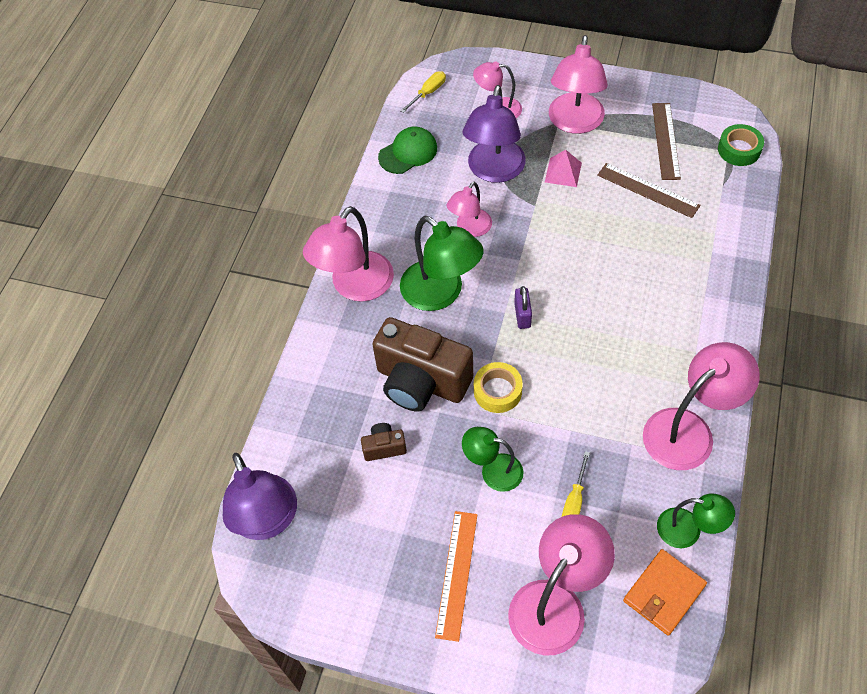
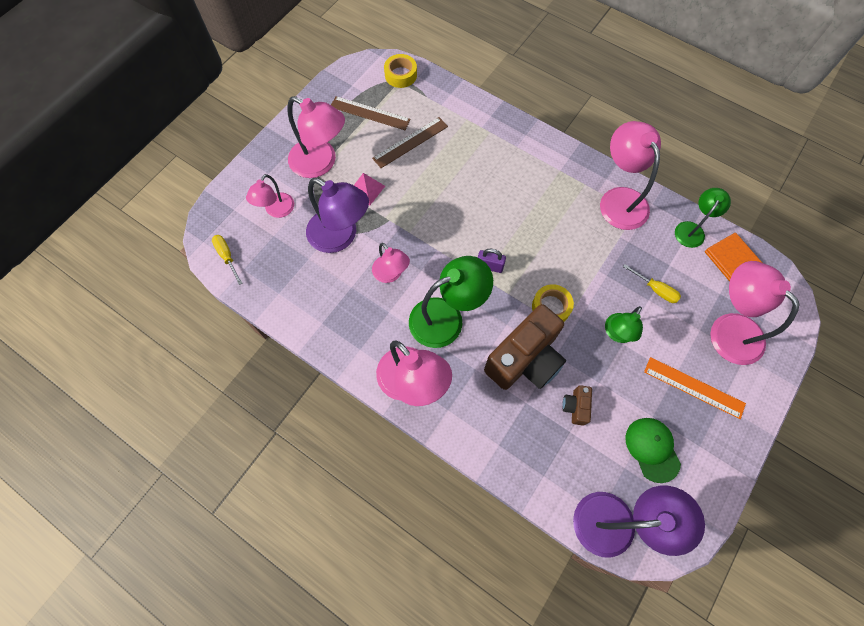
camera: 75 degrees left, 10 degrees up
(408, 152) = (287, 295): green cap -> green cap (652, 449)
(739, 150) = (400, 75): green tape -> yellow tape

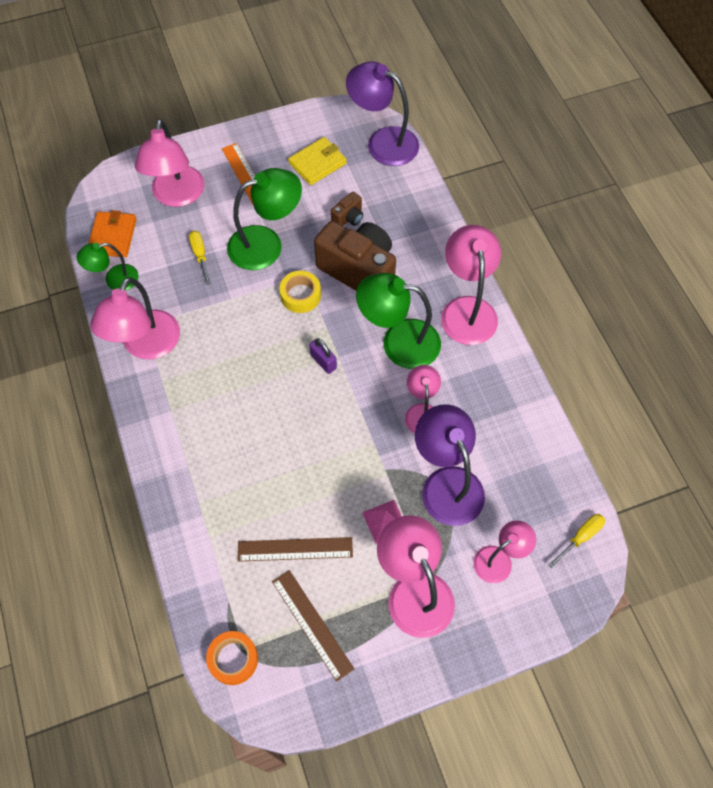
camera: 145 degrees left, 5 degrees down
(227, 256) = (581, 537): yellow screwdriver -> yellow screwdriver turned 135 degrees counterclockwise
(400, 75) = (233, 659): yellow tape -> orange tape
(524, 359) = (359, 271): brown camera -> brown camera turned 45 degrees clockwise
(617, 334) = (266, 244): green lamp -> green lamp, size x1.69
(652, 449) = (317, 163): green cap -> yellow wallet

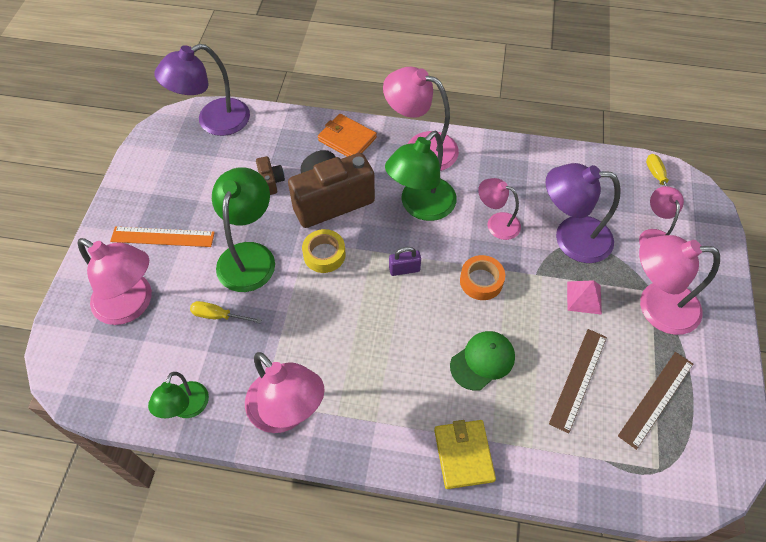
camera: 60 degrees left, 5 degrees down
(113, 236) = (131, 386): orange wallet -> orange wallet (347, 139)
(233, 659) = (665, 482): orange tape -> orange tape (481, 281)
(269, 464) = (482, 361): none -> green cap
(312, 624) = (656, 399): brown ruler -> brown ruler turned 45 degrees counterclockwise
(317, 163) = (194, 176): yellow wallet -> yellow wallet (464, 455)

